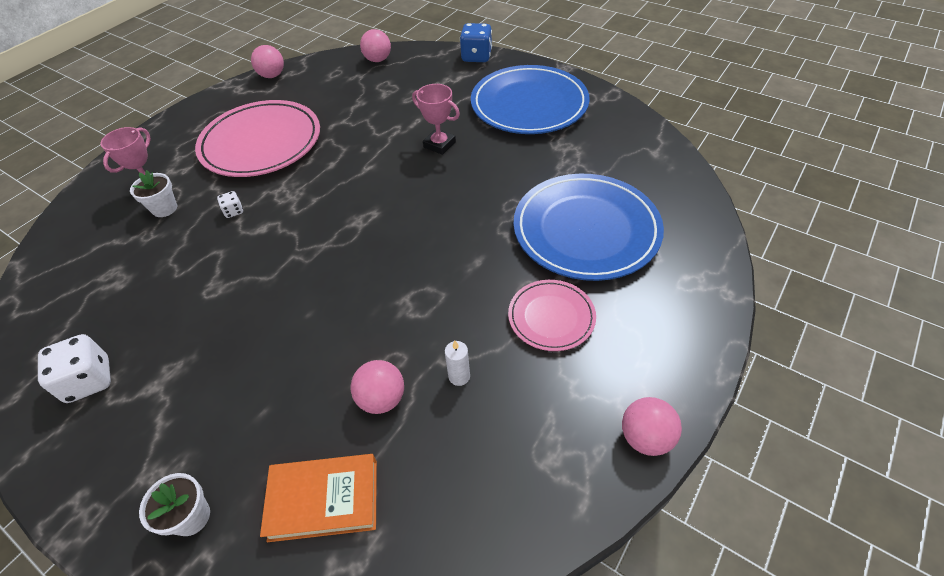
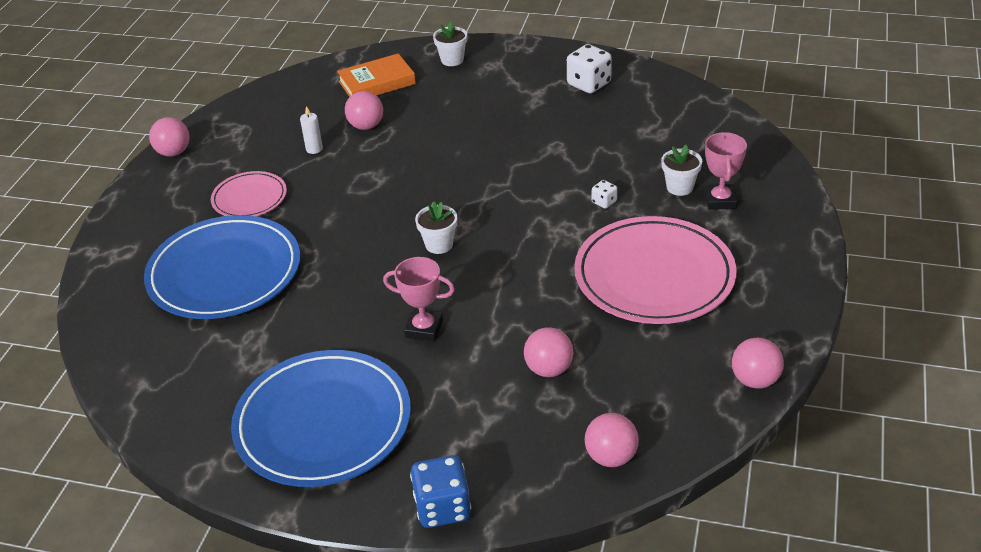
camera: 160 degrees right, 10 degrees down
(377, 104) = (549, 369): none -> pink ball
(391, 208) = (439, 245): none -> white flower pot

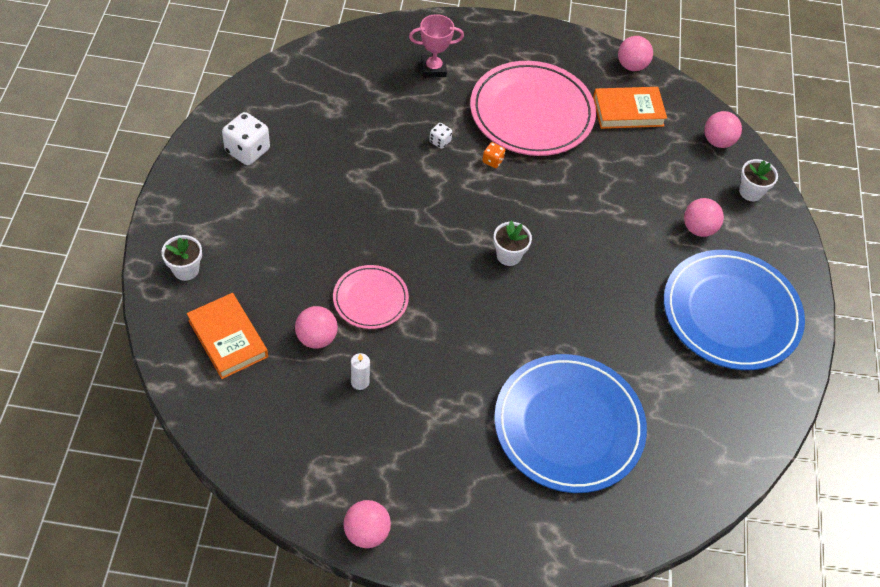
camera: 105 degrees left, 15 degrees up
(249, 198) = (450, 429): pink plate -> pink plate (370, 299)
(424, 329) = (616, 257): pink trophy -> none
(442, 508) = (786, 230): blue dice -> none
(549, 369) = (644, 175): pink ball -> pink ball (698, 229)
(575, 240) = (492, 161): none -> orange dice
(663, 366) = (628, 111): none -> orange book
(679, 187) = (416, 92): white flower pot -> white flower pot (750, 192)

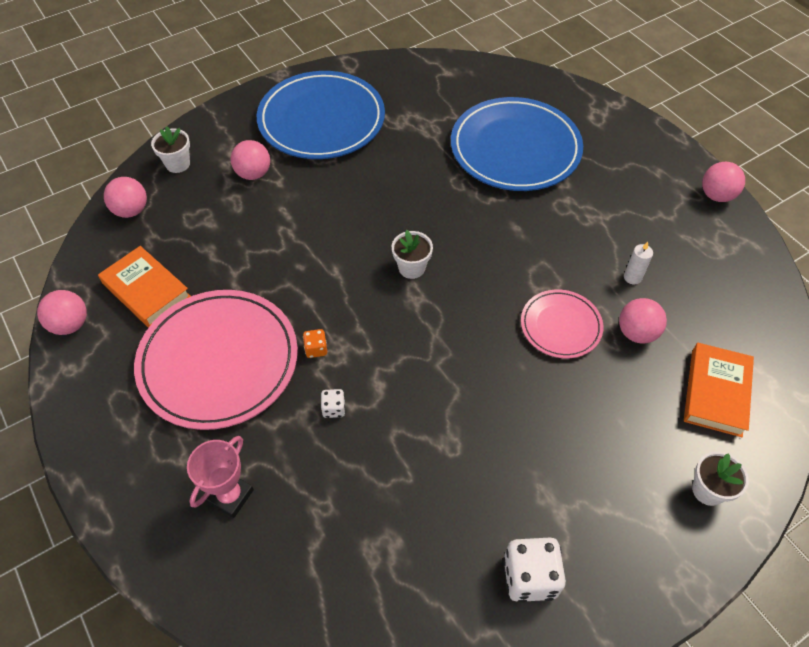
camera: 125 degrees left, 0 degrees up
(433, 69) = (230, 496): pink trophy -> pink trophy turned 75 degrees clockwise

